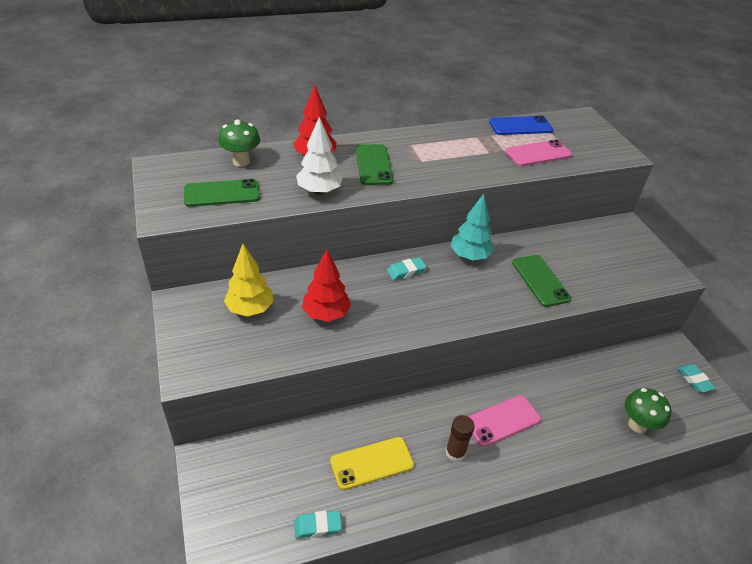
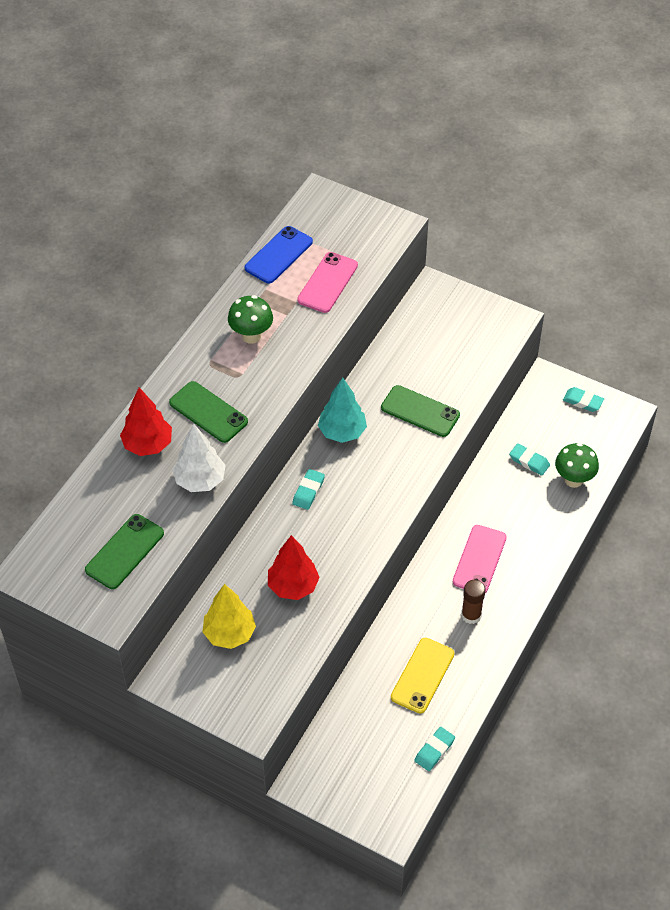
camera: 40 degrees left, 10 degrees up
(241, 162) = (92, 504): green mushroom -> green mushroom (251, 336)
(609, 387) = (529, 461): none -> turquoise eraser

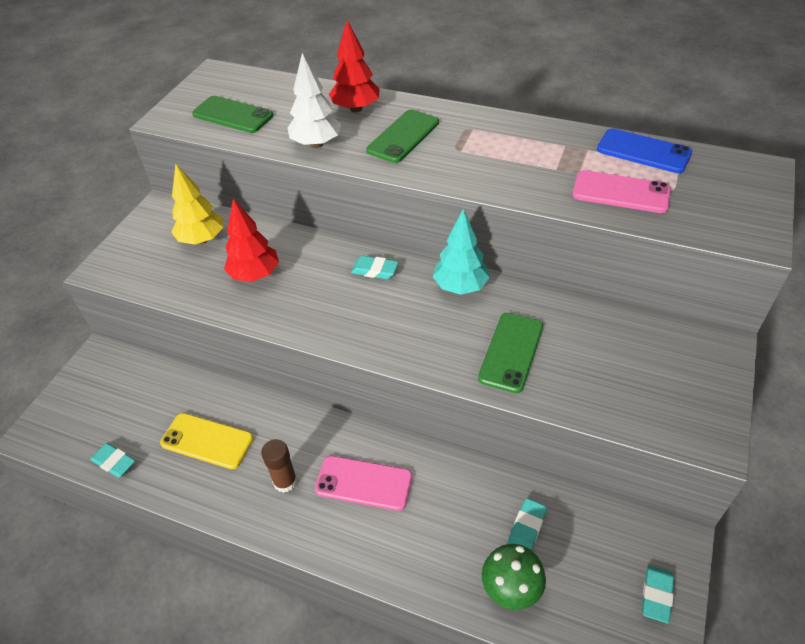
camera: 85 degrees right, 5 degrees down
(251, 336) = (515, 149): green mushroom -> none

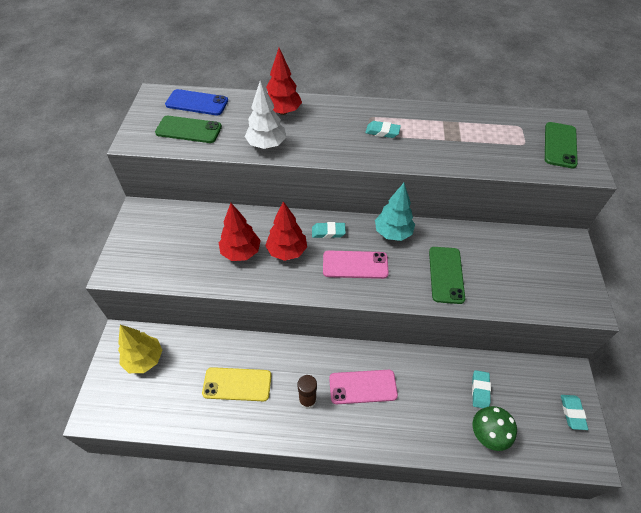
camera: 20 degrees left, 5 degrees up
(114, 462) = (171, 419): turquoise eraser -> turquoise eraser (382, 132)
(202, 239) = (186, 231): yellow tree -> yellow tree (144, 359)
(311, 284) = (287, 251): none -> red tree
(403, 137) = (328, 130): green phone -> green phone (560, 145)
(621, 192) = (494, 151): pink phone -> pink phone (355, 265)
(643, 151) = (494, 118): blue phone -> blue phone (197, 103)

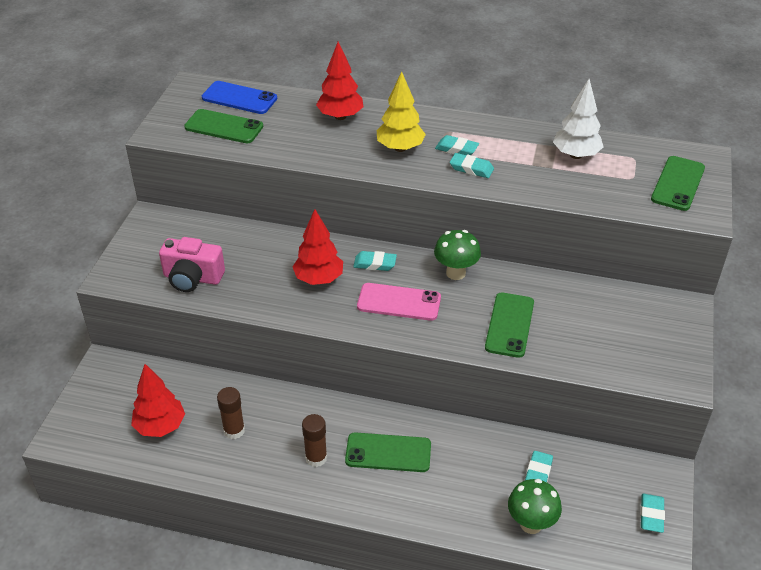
camera: 10 degrees right, 10 degrees down
(144, 359) = (128, 391): yellow tree -> yellow tree (400, 148)
(183, 263) = (192, 278): none -> pink camera
(237, 384) = (234, 430): yellow phone -> brown glue stick
(241, 252) = (263, 274): red tree -> red tree (160, 426)
(266, 145) = (312, 151): white tree -> white tree (575, 155)
(363, 387) = (388, 453): pink phone -> green phone
(393, 233) = (455, 273): turquoise tree -> green mushroom
(399, 148) = (471, 168): none -> turquoise eraser

